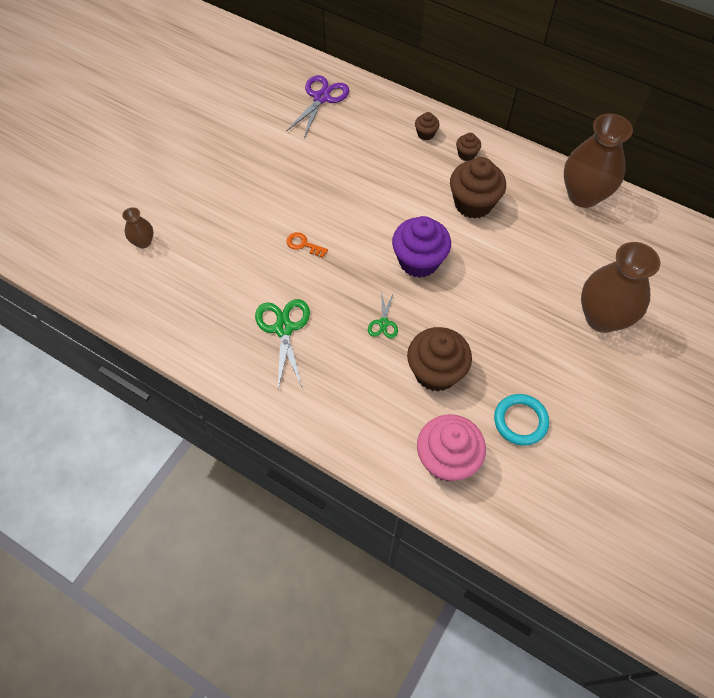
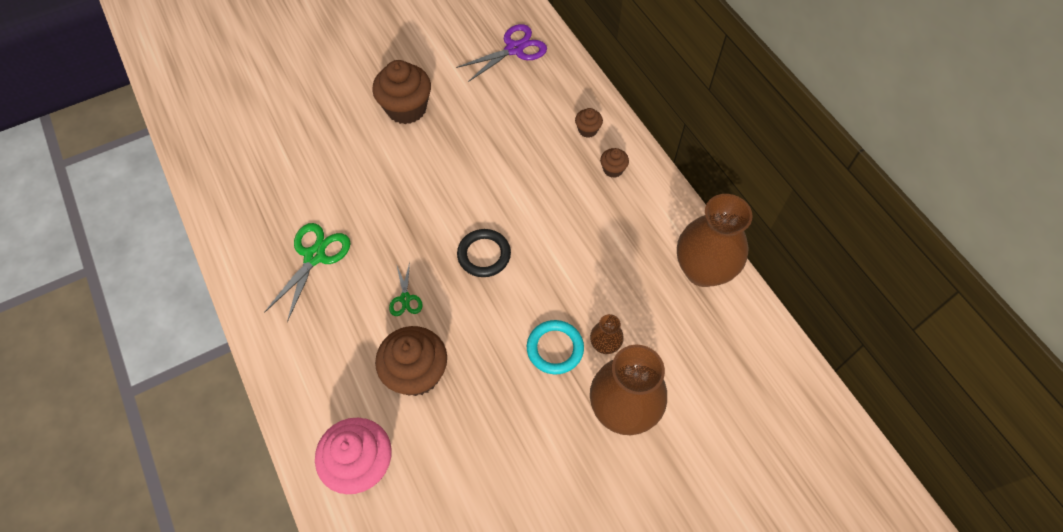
camera: 30 degrees right, 0 degrees up
(143, 242) = (259, 115): brown vase -> brown vase (604, 345)
(303, 244) = (391, 185): orange key -> none
(383, 323) = (405, 298): green scissors -> green scissors turned 45 degrees counterclockwise
(419, 261) = (484, 255): purple cupcake -> black ring
(473, 203) = (581, 223): brown cupcake -> brown cupcake (406, 108)
(520, 421) = (459, 468): turquoise ring -> turquoise ring (555, 348)

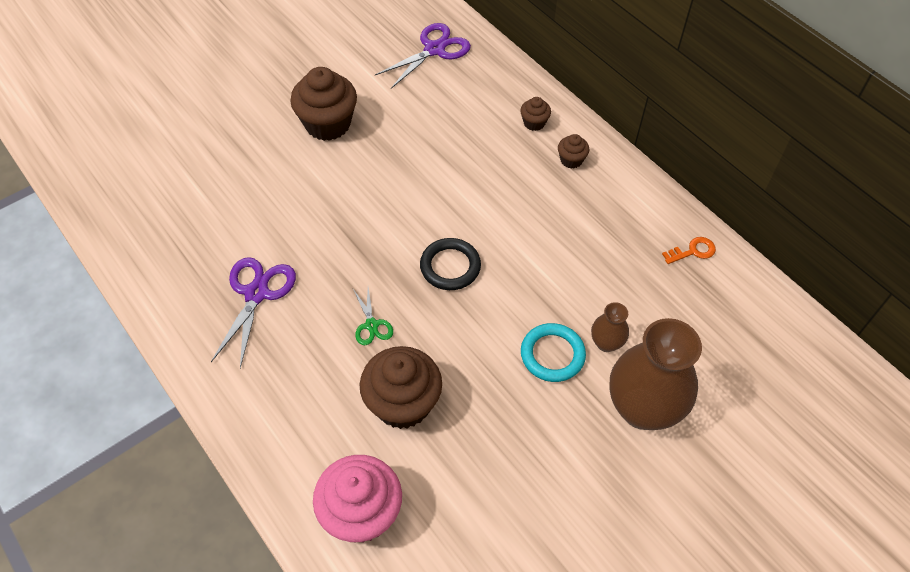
camera: 10 degrees left, 5 degrees down
(314, 256) = (256, 294): green scissors -> purple scissors
(703, 270) = (693, 251): brown vase -> orange key

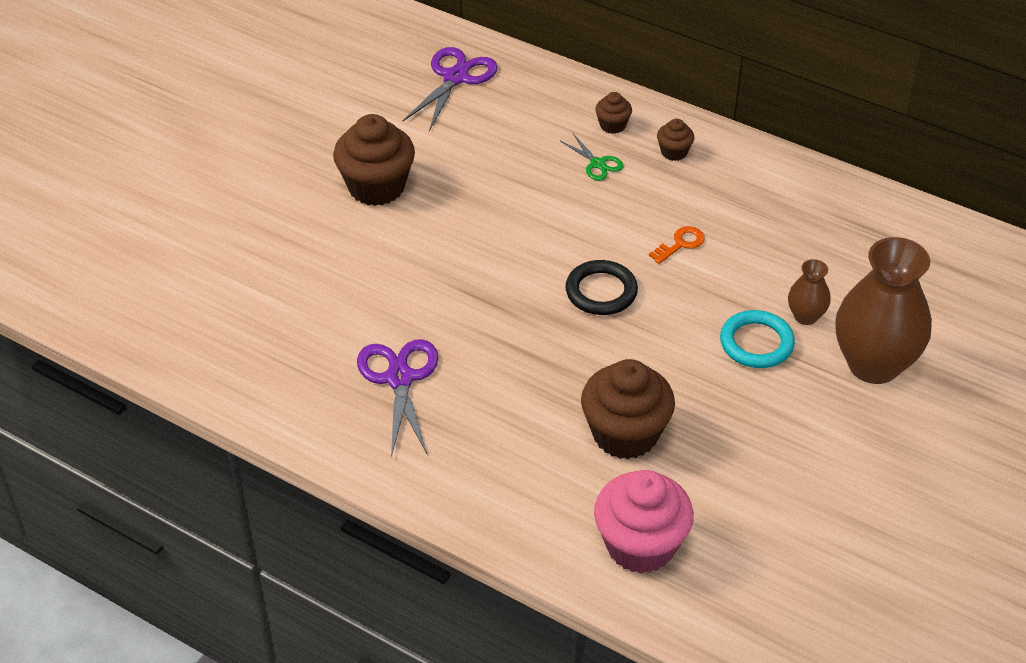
camera: 20 degrees left, 10 degrees down
(371, 325) = (548, 371): green scissors -> green scissors (597, 164)
(693, 251) = (848, 206): orange key -> orange key (680, 244)

